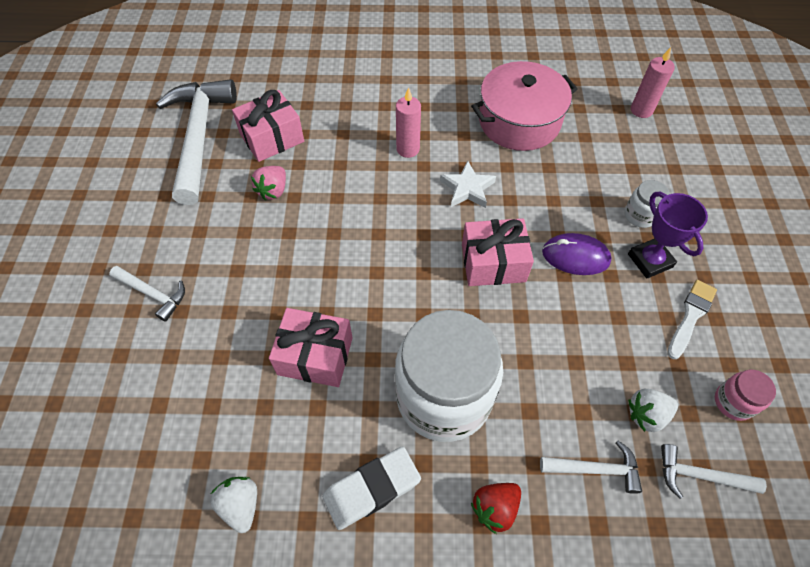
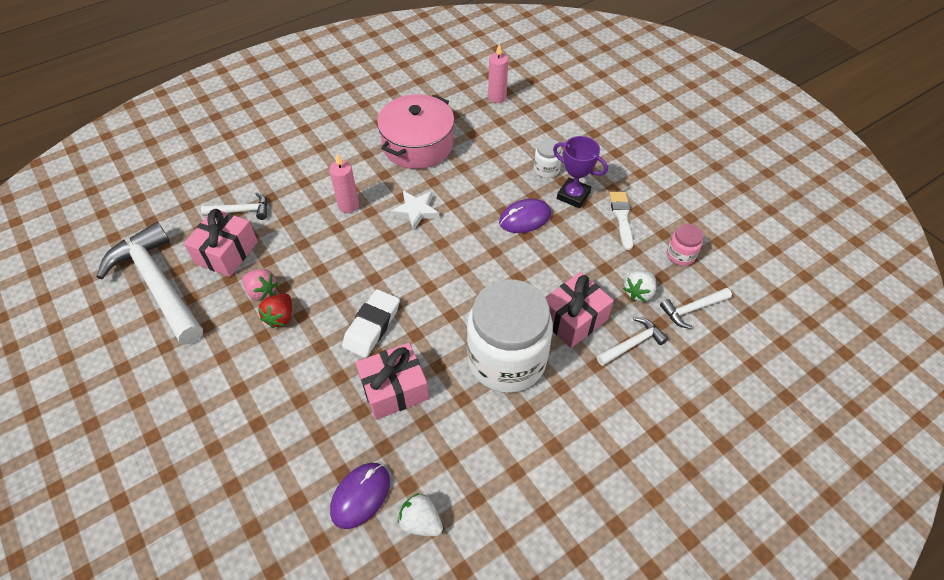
camera: 35 degrees left, 5 degrees down
(153, 294) = (222, 425): white hammer -> white hammer (242, 211)
(210, 440) = (360, 496): none -> purple mouse
(273, 191) = (262, 292): pink strawberry -> pink strawberry turned 45 degrees counterclockwise
(371, 489) = (504, 448): white eraser -> white eraser (372, 326)
(493, 263) = (473, 253): pink gift -> pink gift (573, 319)
(495, 508) = (591, 406): red strawberry -> red strawberry (280, 317)

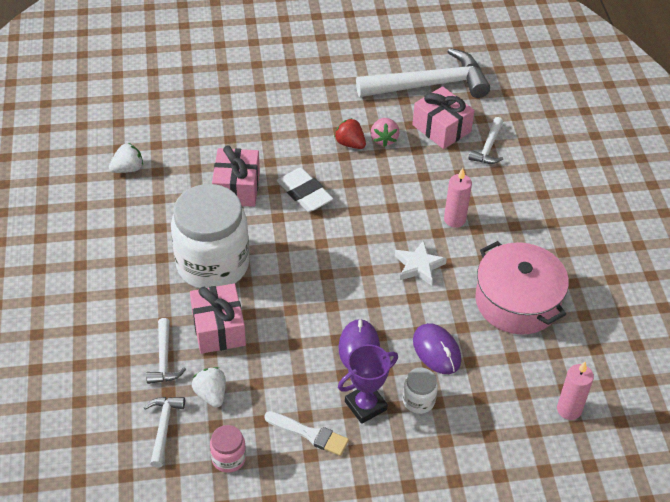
camera: 115 degrees right, 5 degrees down
(262, 292) = (384, 139): pink strawberry -> pink strawberry turned 60 degrees counterclockwise
(360, 496) = (169, 146): purple mouse -> purple mouse (436, 351)

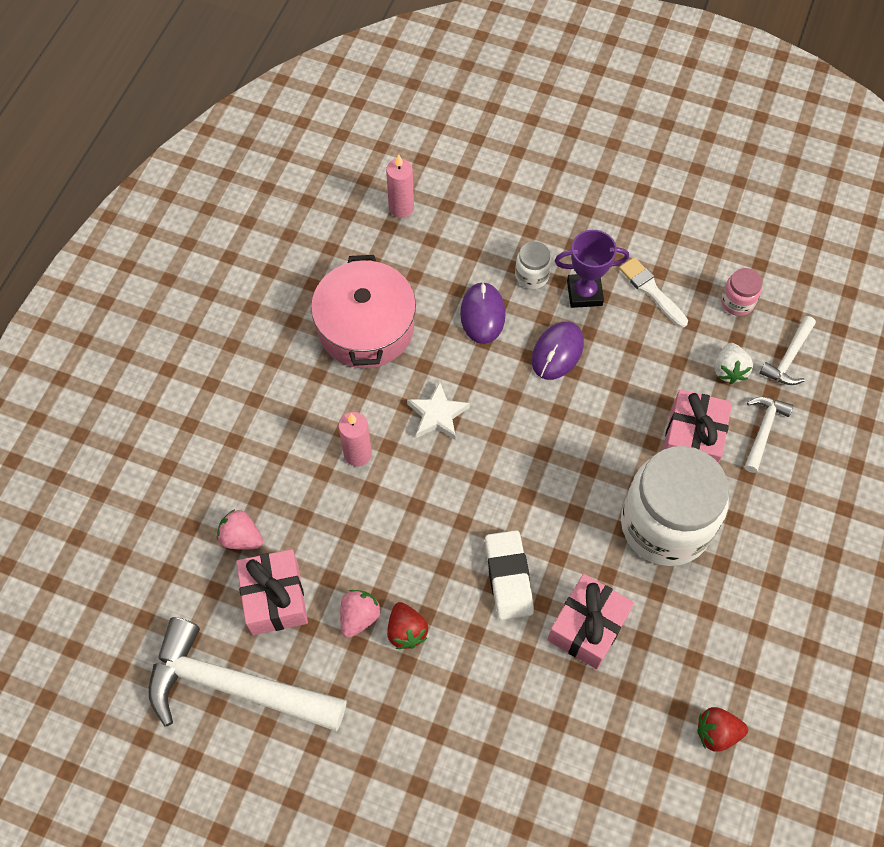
camera: 150 degrees left, 15 degrees up
(128, 169) = (716, 732): white strawberry -> red strawberry
(488, 147) = (241, 538): white hammer -> pink strawberry

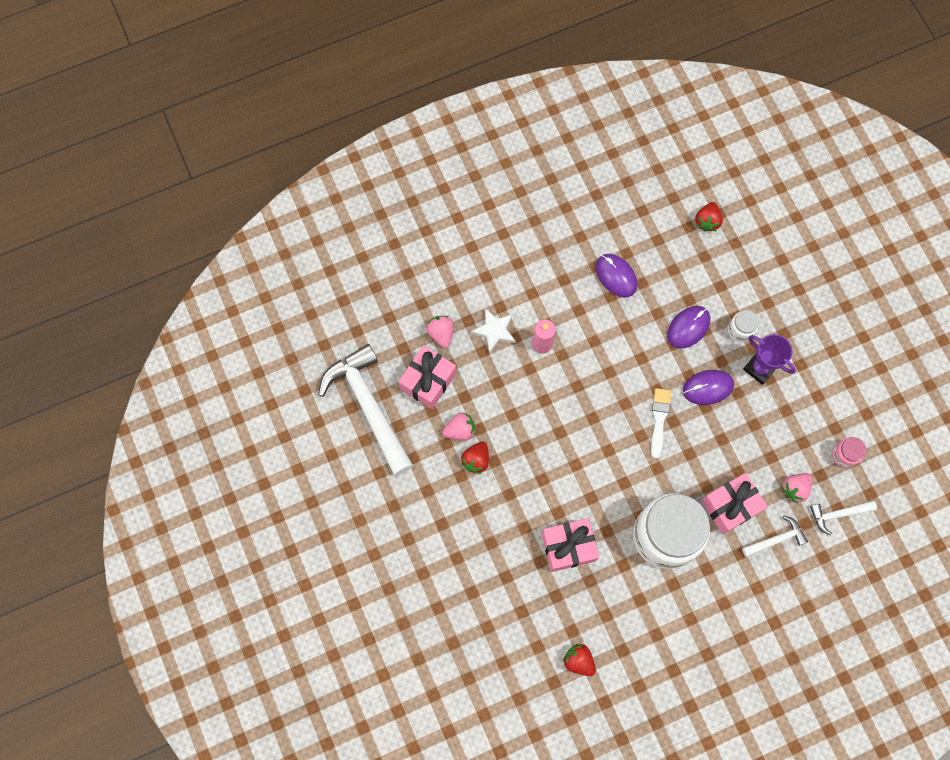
camera: 45 degrees right, 10 degrees up
(365, 327) = (616, 276): pink pot -> purple mouse
(401, 208) = (707, 221): pink candle -> red strawberry
(437, 415) = (605, 361): white star -> white star (494, 331)
(508, 577) = (554, 483): white eraser -> none
(651, 291) = (800, 402): white brush -> white brush (659, 419)
(729, 370) = (795, 488): white strawberry -> pink strawberry

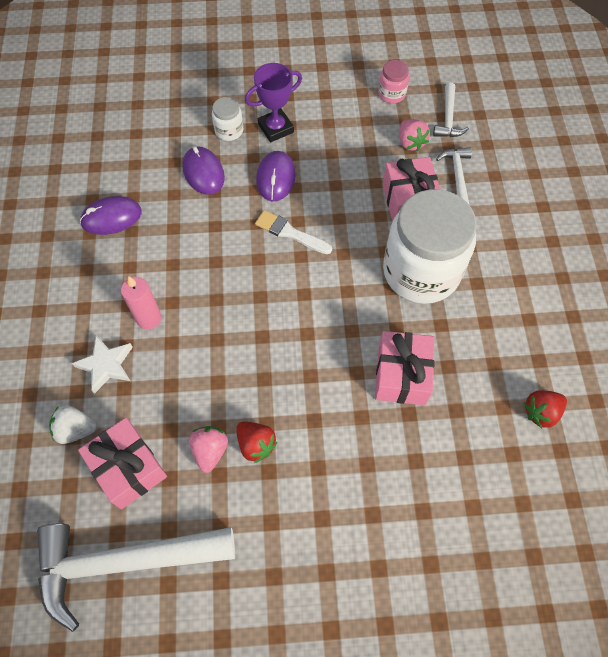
camera: 70 degrees left, 10 degrees down
(441, 333) = (76, 430): pink strawberry -> white strawberry
(707, 221) = (101, 118): red strawberry -> none

